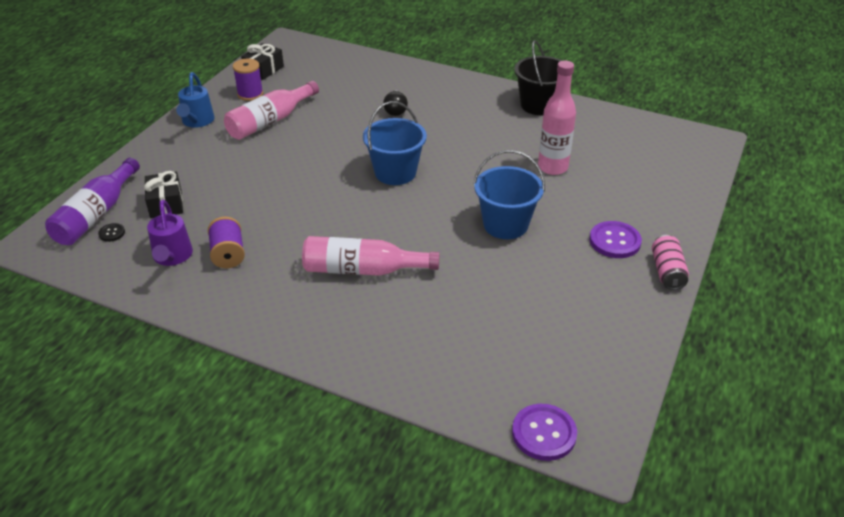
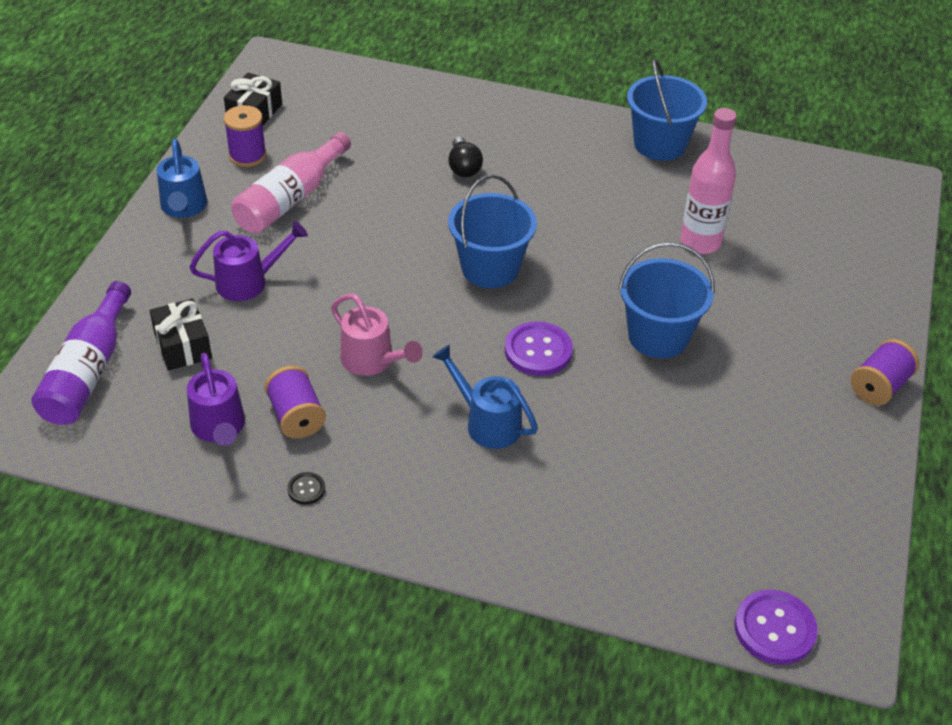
camera: 10 degrees left, 5 degrees up
(112, 233) = (121, 399): black button -> black button (306, 489)
(225, 169) = (249, 282): none -> purple watering can
(293, 224) = (372, 361): none -> pink watering can
(363, 270) = (487, 422): pink bottle -> blue watering can
(539, 105) = (660, 144): black bucket -> blue bucket
(614, 241) = (804, 348): purple button -> purple button (538, 351)
(667, 271) = (879, 386): pink can -> purple spool

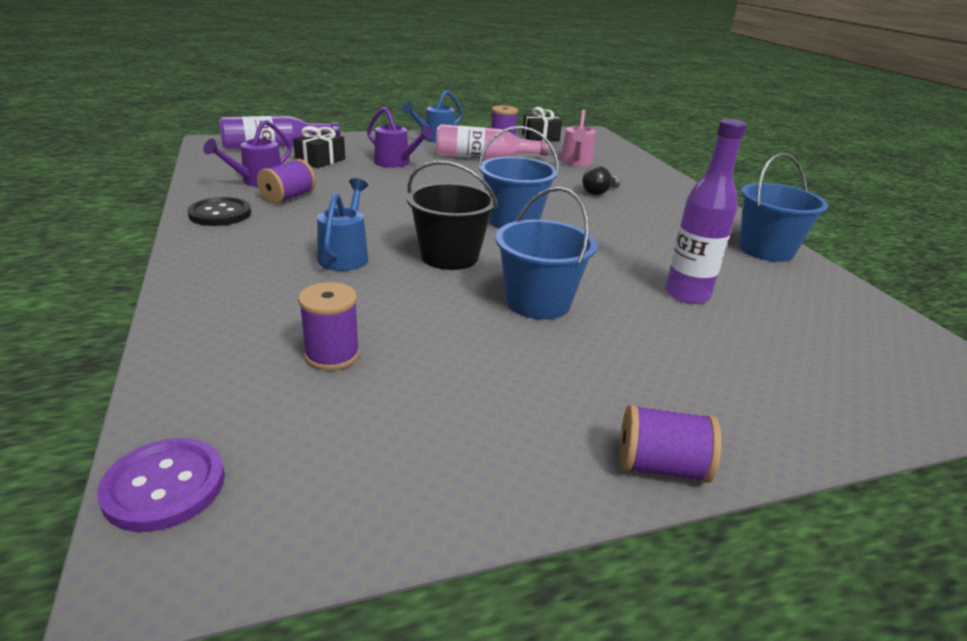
camera: 55 degrees right, 15 degrees down
(306, 489) = (220, 214): black button -> black button, size x1.99
(372, 361) = (366, 207): pink watering can -> pink watering can (576, 162)
(538, 351) = (449, 256): purple button -> black bucket
(664, 494) = (332, 355): none -> purple spool
(700, 243) = (687, 294): pink bottle -> purple bottle

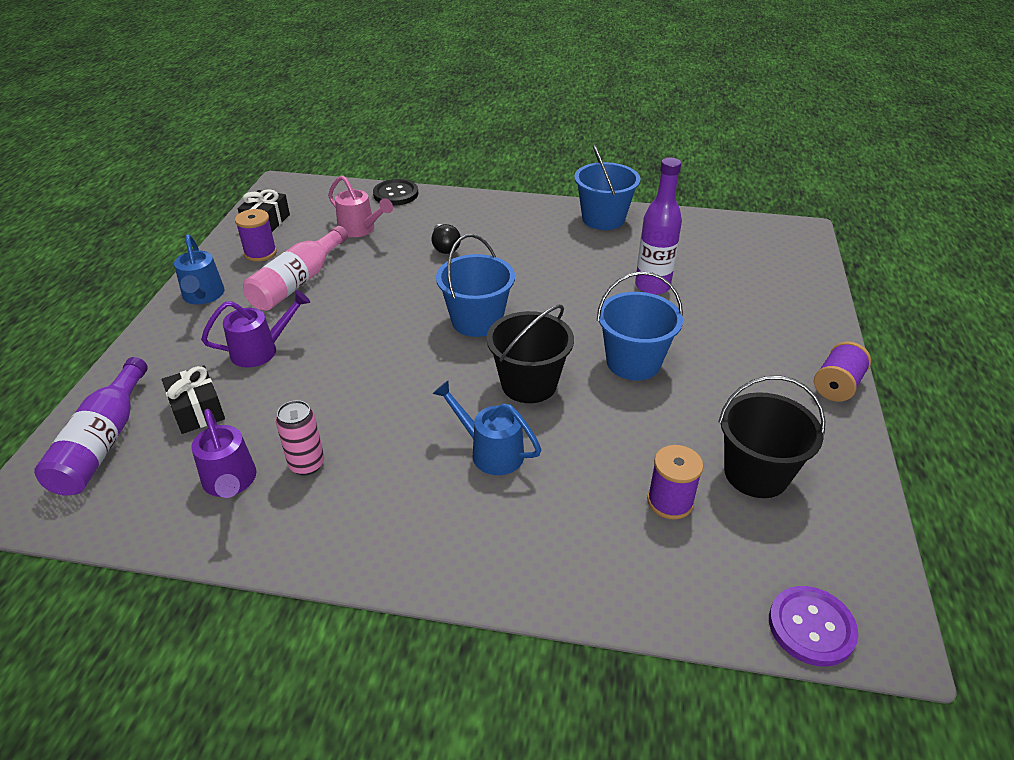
camera: 60 degrees left, 10 degrees up
(220, 214) = (318, 534): black button -> black button (396, 194)
(288, 197) = (307, 464): purple spool -> pink can
(415, 410) = (756, 473): none -> black bucket

